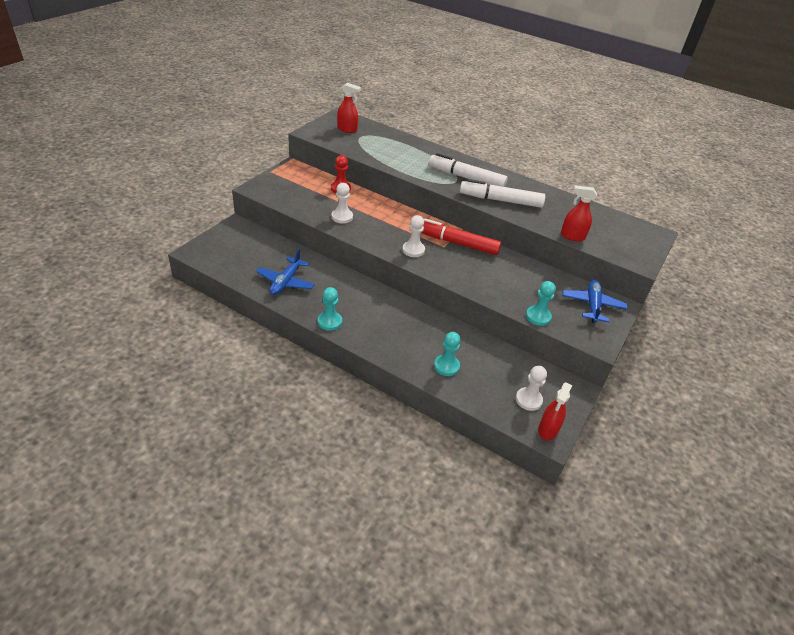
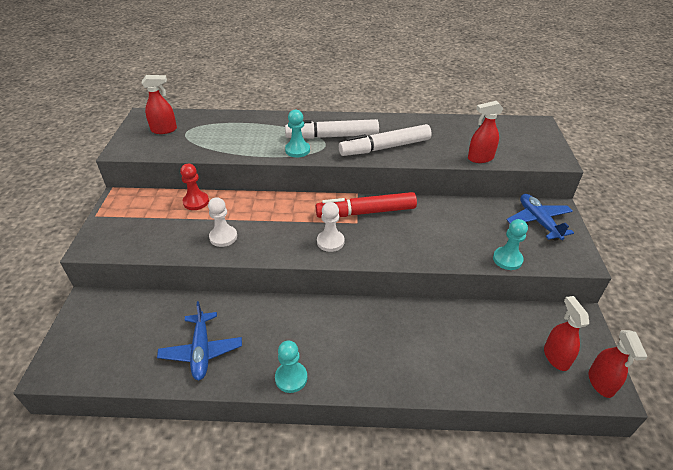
camera: 25 degrees left, 0 degrees up
(446, 366) = (453, 363): turquoise pawn -> turquoise pawn (297, 150)
(528, 400) = (556, 357): white pawn -> red spray bottle

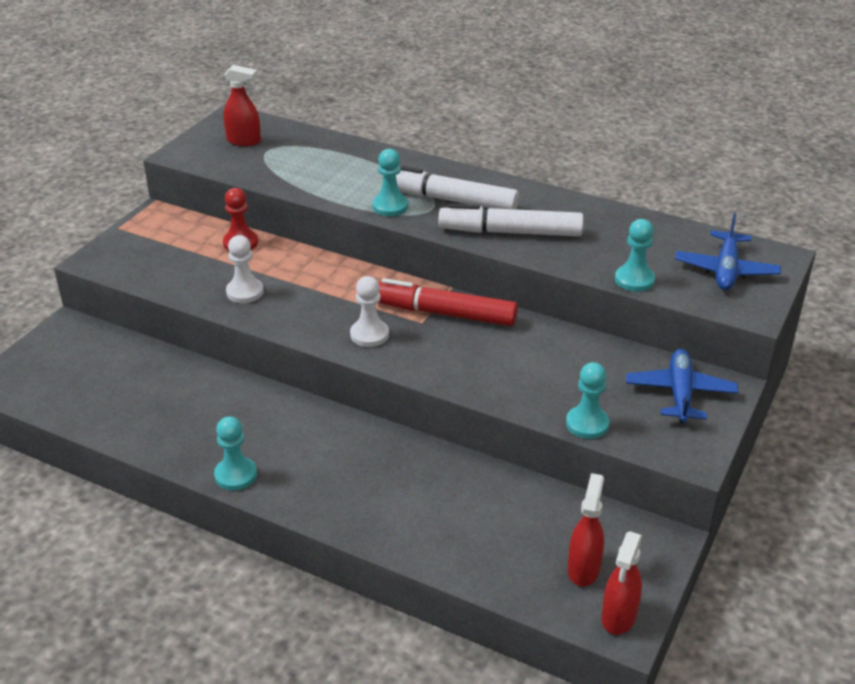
camera: 25 degrees right, 5 degrees down
(201, 351) = (157, 415): blue plane -> blue plane (726, 270)
(480, 158) = (634, 280): red spray bottle -> turquoise pawn

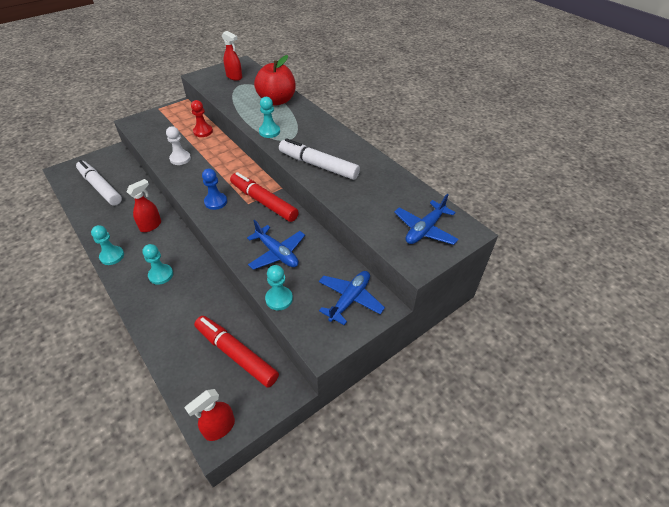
camera: 25 degrees right, 10 degrees up
(354, 160) = (277, 100): none -> red apple
(369, 335) = (216, 202): white pawn -> blue pawn
(450, 200) = (304, 137): white marker -> white marker (100, 187)
(530, 371) = (277, 253): none -> blue plane
(559, 528) = (236, 354): none -> red marker
(583, 569) = (227, 386): red spray bottle -> red spray bottle (151, 225)
(634, 280) = (362, 218): turquoise pawn -> turquoise pawn (161, 275)

